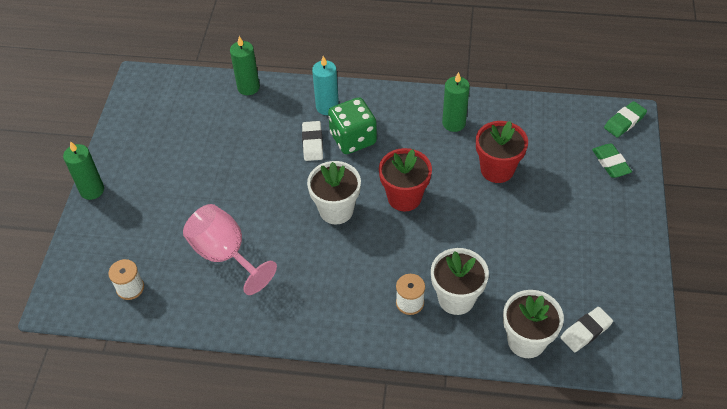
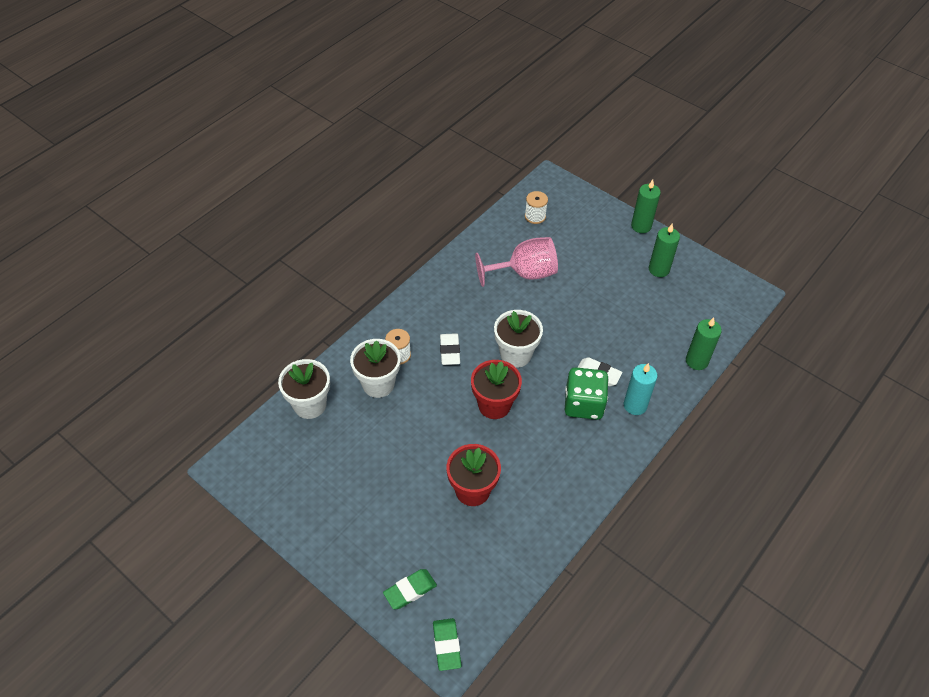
camera: 120 degrees right, 0 degrees up
(454, 123) = (549, 491): green candle -> green candle (659, 269)
(585, 331) = (283, 447): white eraser -> white eraser (450, 351)
(610, 163) = (410, 590): green eraser -> green eraser turned 45 degrees counterclockwise

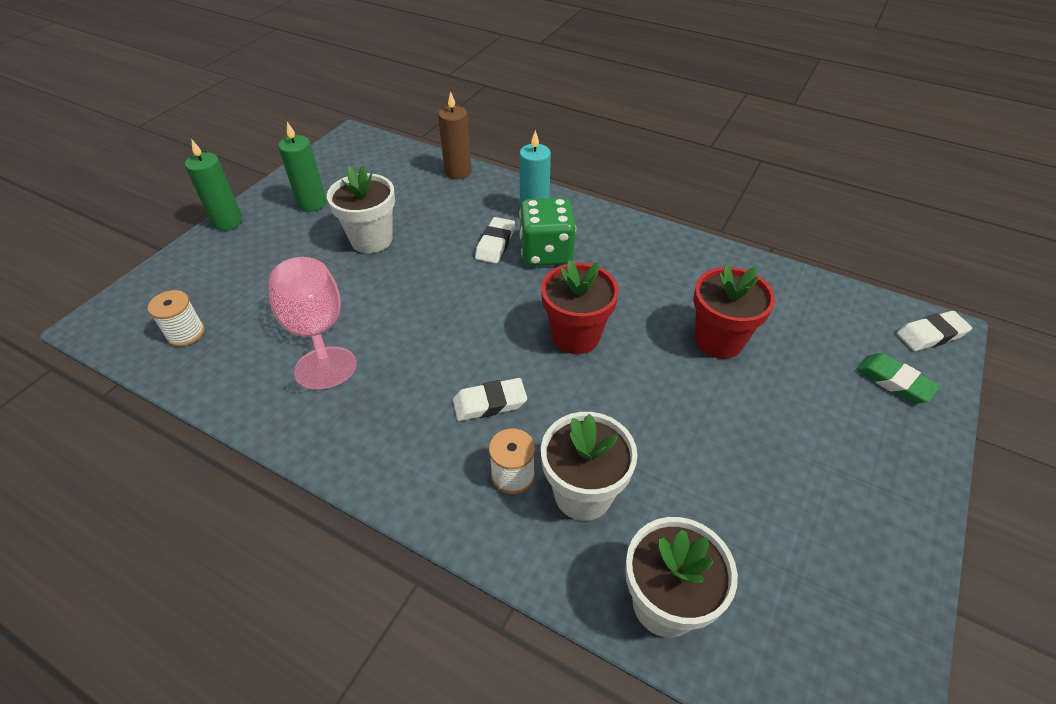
camera: 100 degrees left, 5 degrees down
(446, 645) = (931, 335): green eraser -> white eraser
(515, 354) = (480, 324): white flower pot -> white flower pot (371, 239)
(696, 361) = (458, 172): green candle -> brown candle

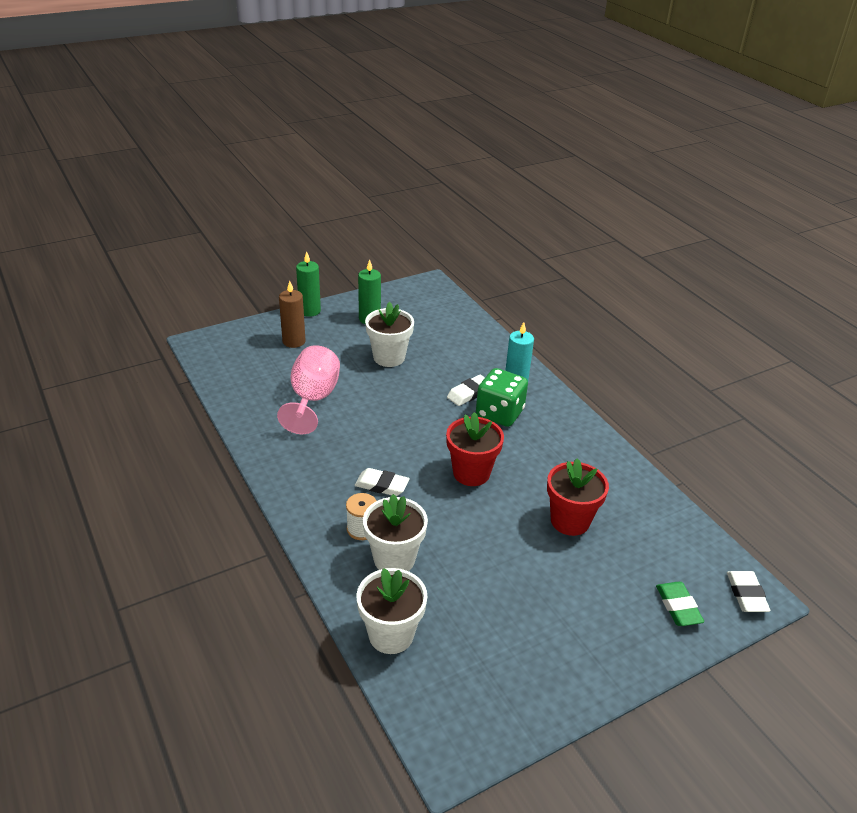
camera: 30 degrees right, 10 degrees down
(185, 333) = (241, 368): white spool -> none
(458, 172) = (485, 334): brown candle -> brown candle (294, 341)
(931, 335) = (746, 594): white eraser -> white eraser turned 75 degrees clockwise

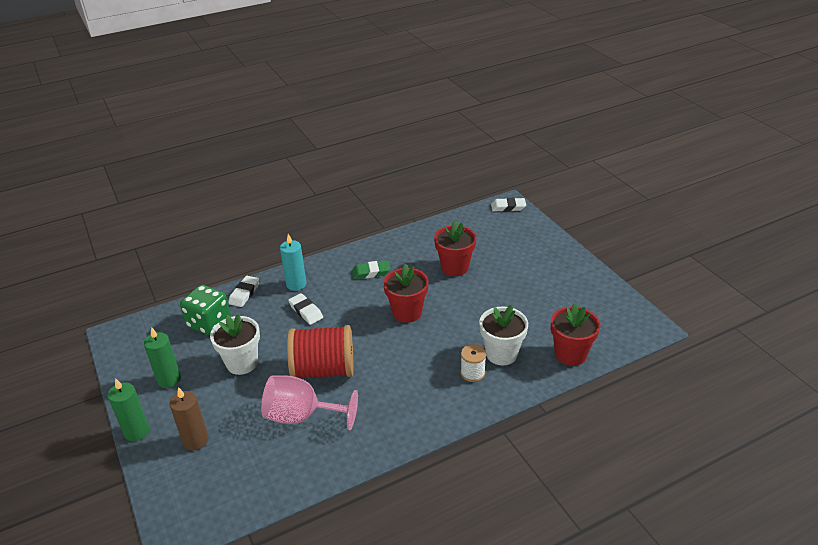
camera: 85 degrees left, 0 degrees up
(375, 410) = (323, 370): none -> red spool
(381, 485) = (422, 363): white eraser -> white eraser (244, 293)
(391, 635) = (570, 354): white flower pot -> red flower pot
(499, 413) = (335, 295): green dice -> green dice (209, 323)
(678, 607) = (522, 232): green eraser -> green eraser (371, 272)

